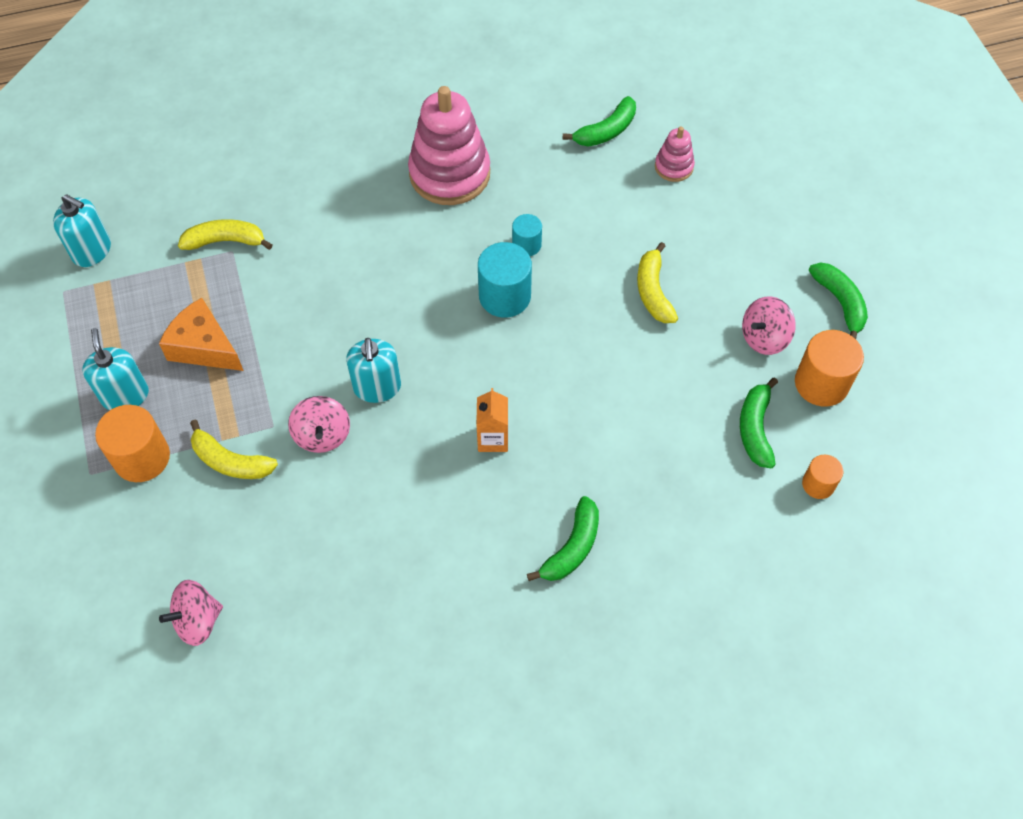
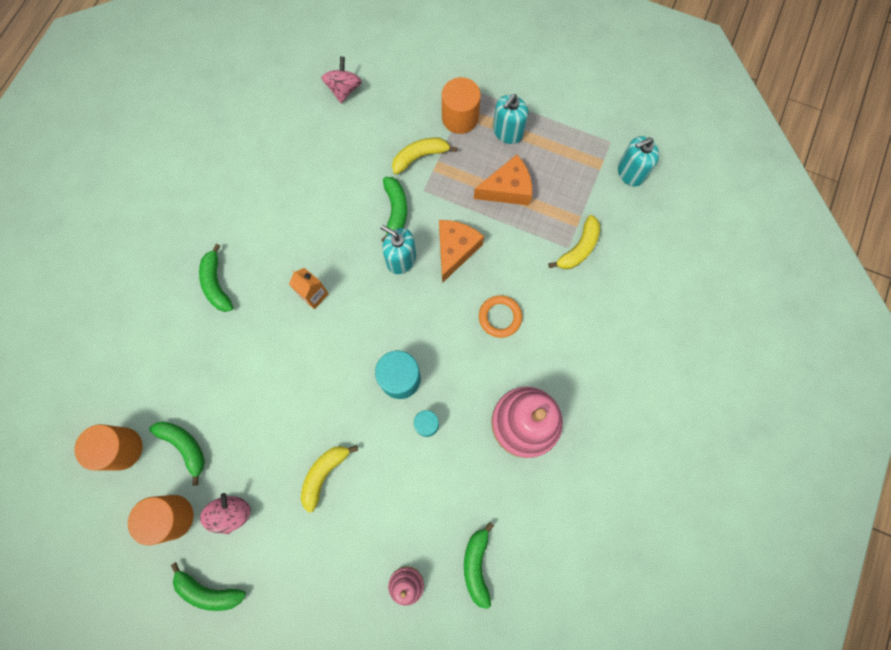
camera: 130 degrees right, 15 degrees up
(125, 395) = (507, 132): turquoise soap dispenser -> turquoise soap dispenser turned 105 degrees clockwise
(321, 345) = (455, 250): none -> orange cheese
(322, 435) = (395, 210): pink spinning top -> green banana
(363, 258) = (500, 317): none -> orange ring
(653, 291) = (324, 474): yellow banana -> yellow banana turned 90 degrees counterclockwise
(818, 484) = (122, 448): orange cylinder -> orange cylinder, size x1.73

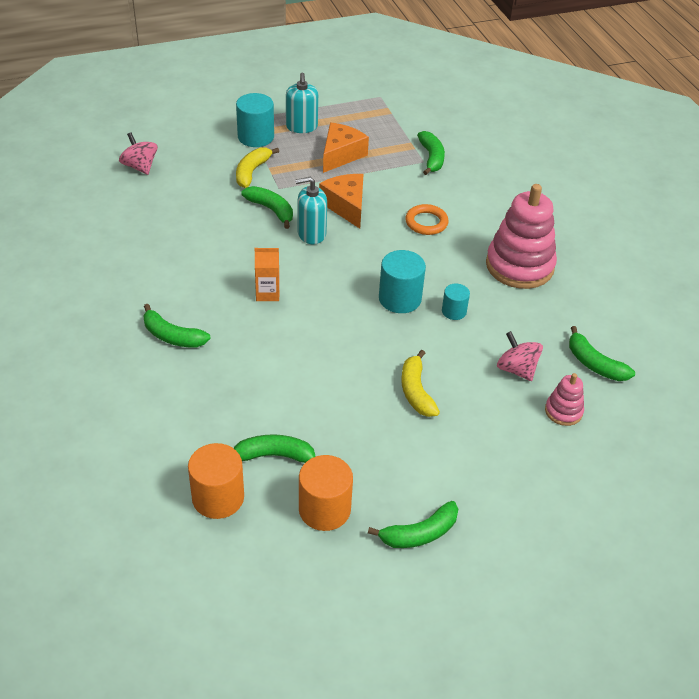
camera: 45 degrees left, 30 degrees down
(232, 513) = (373, 468): pink spinning top -> pink spinning top (516, 369)
(460, 118) = (256, 137): orange cylinder -> turquoise cylinder
(579, 248) = (431, 158): yellow banana -> green banana
(630, 172) = (414, 104): turquoise soap dispenser -> none

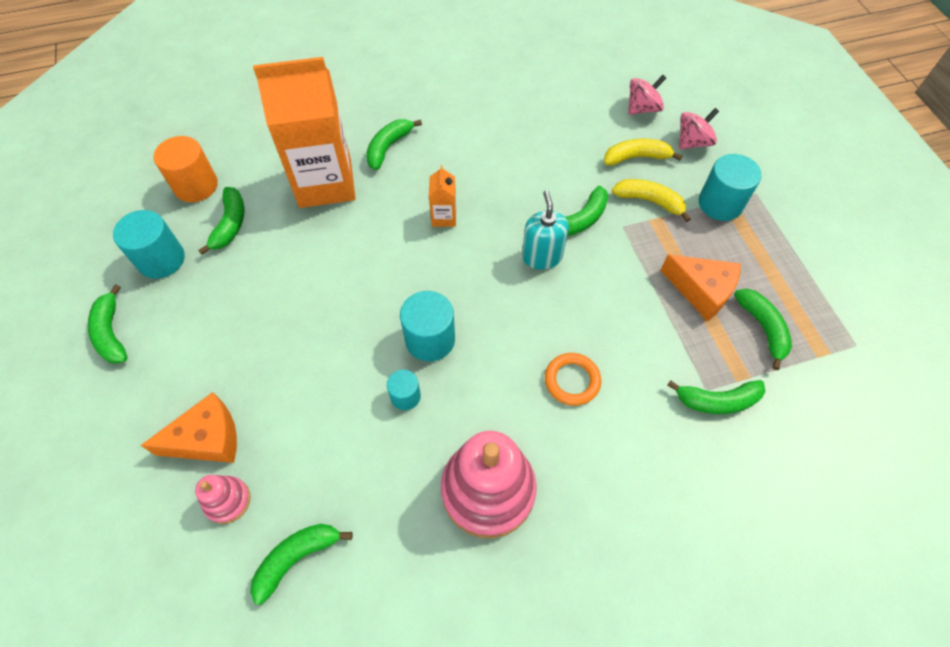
camera: 95 degrees right, 15 degrees up
(220, 382) = (325, 183): none -> orange carton
(301, 127) = (754, 250): turquoise soap dispenser -> none
(324, 509) = (161, 259): orange cylinder -> turquoise cylinder
(346, 206) = (596, 292): orange cheese -> orange cheese (207, 439)
(371, 132) = (762, 328): none -> green banana
(416, 391) = (286, 344): yellow banana -> yellow banana (636, 157)
(516, 369) = (302, 456): pink spinning top -> pink spinning top (692, 142)

